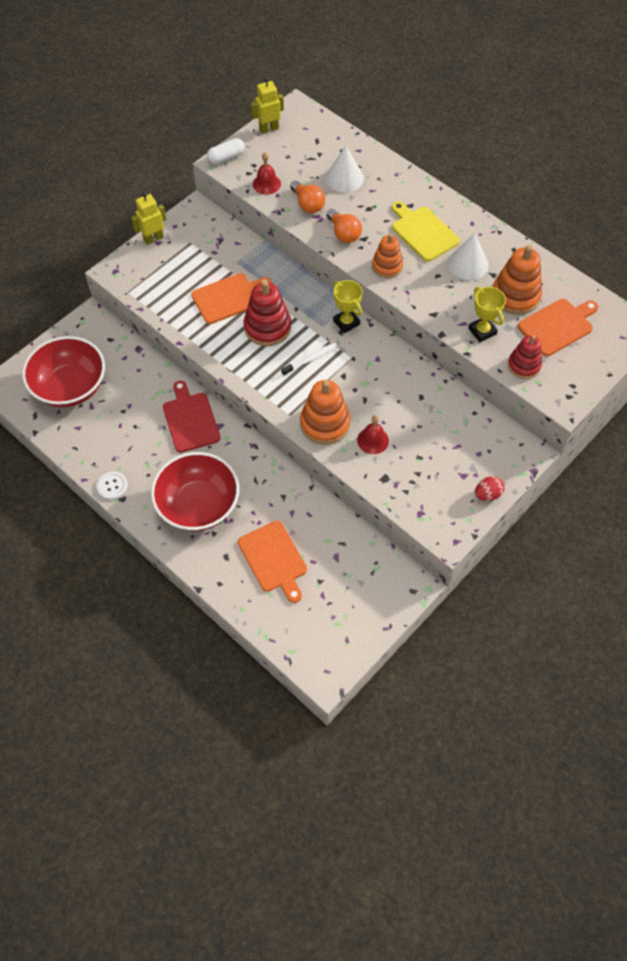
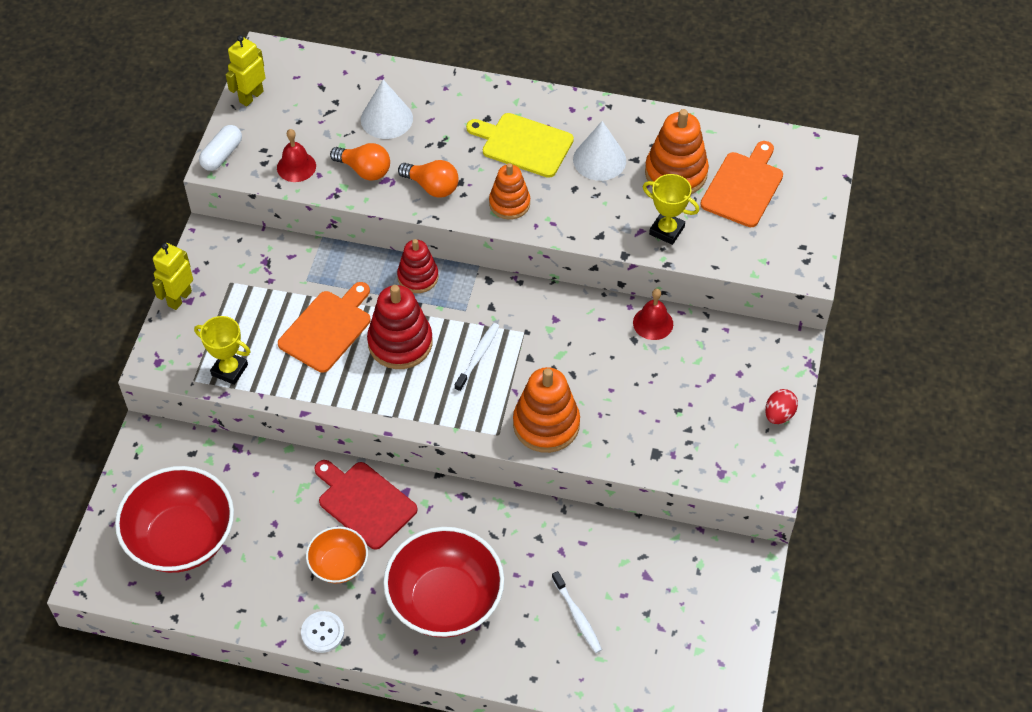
camera: 30 degrees left, 5 degrees down
(149, 450) = (339, 564): none -> orange bowl
(274, 559) = (577, 616): orange cutting board -> white toothbrush
(346, 322) = (490, 293): yellow trophy -> yellow trophy (229, 370)
(373, 440) = (613, 416): red bell -> red bell (653, 323)
(524, 365) = (737, 248): red stacking toy -> red stacking toy (418, 277)

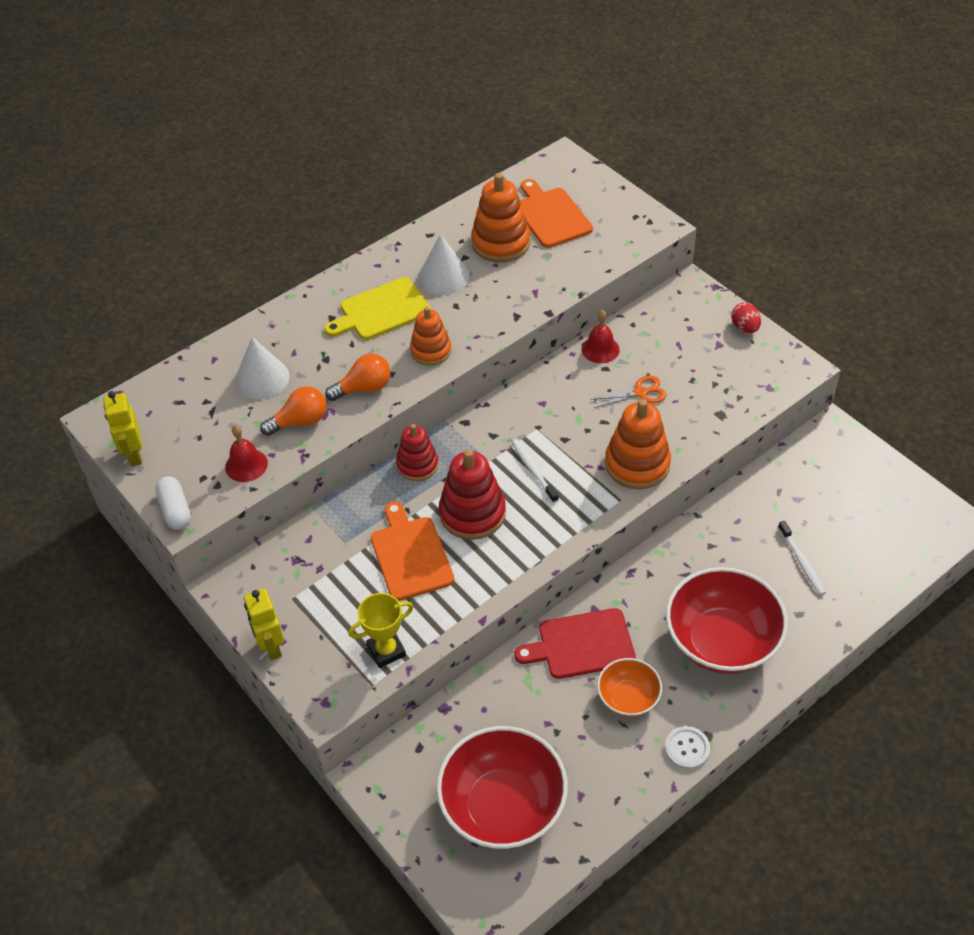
camera: 50 degrees left, 5 degrees down
(577, 616) = (802, 562): white toothbrush -> white toothbrush turned 60 degrees clockwise
(628, 381) = (641, 393): none -> orange scissors
(666, 230) = (549, 277): yellow trophy -> none

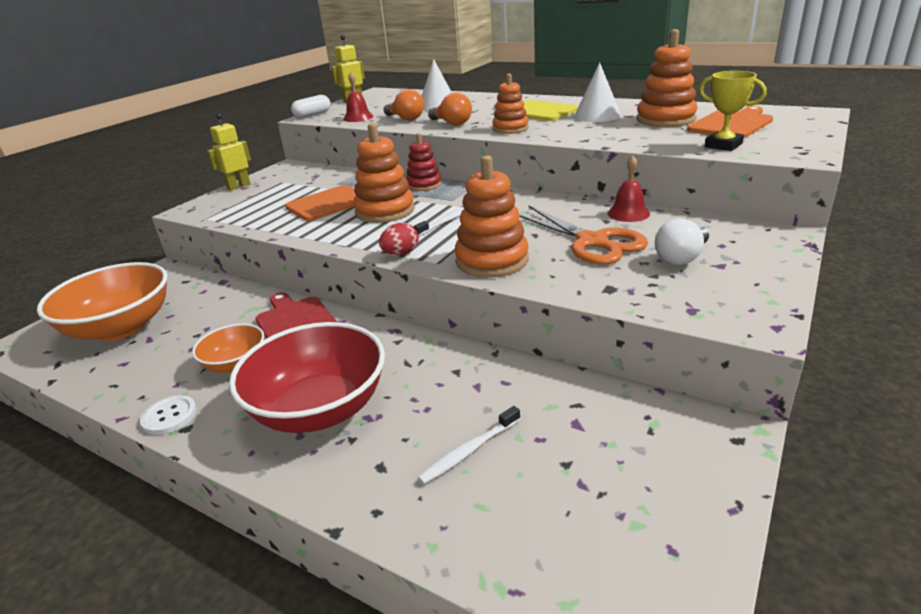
camera: 70 degrees right, 20 degrees down
(386, 650) = (237, 215): yellow trophy -> yellow trophy (723, 145)
(472, 513) = (385, 211): red stacking toy -> orange stacking toy
(503, 806) = (121, 328): red bowl -> orange bowl
(641, 393) = (592, 242): orange scissors -> orange scissors, size x1.84
(697, 357) = (681, 258): none -> white light bulb
(744, 327) = (772, 274): red egg -> red egg (401, 254)

